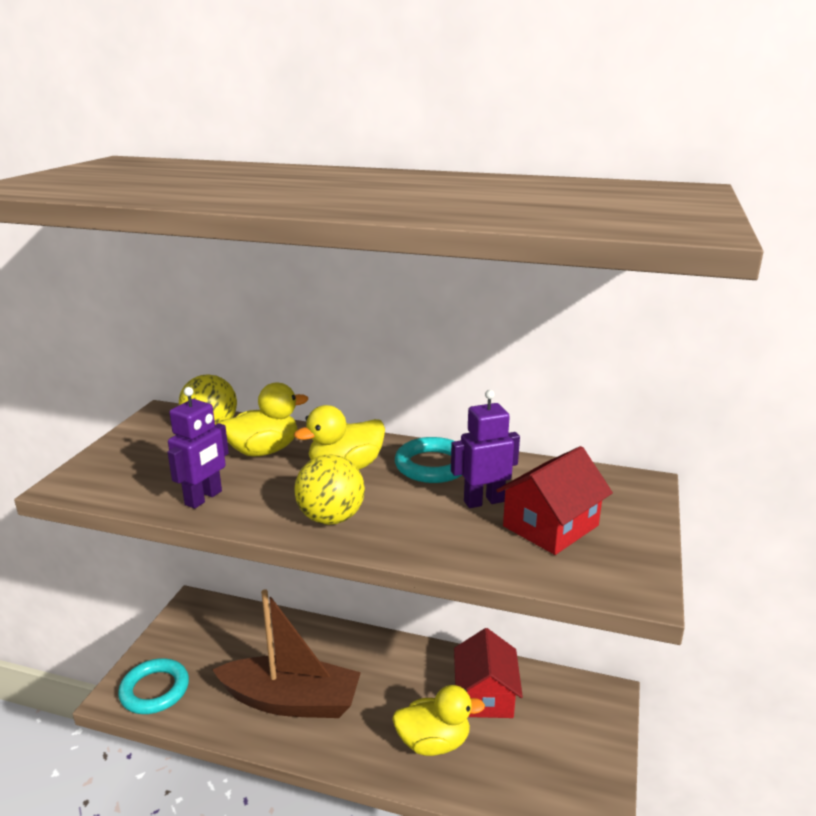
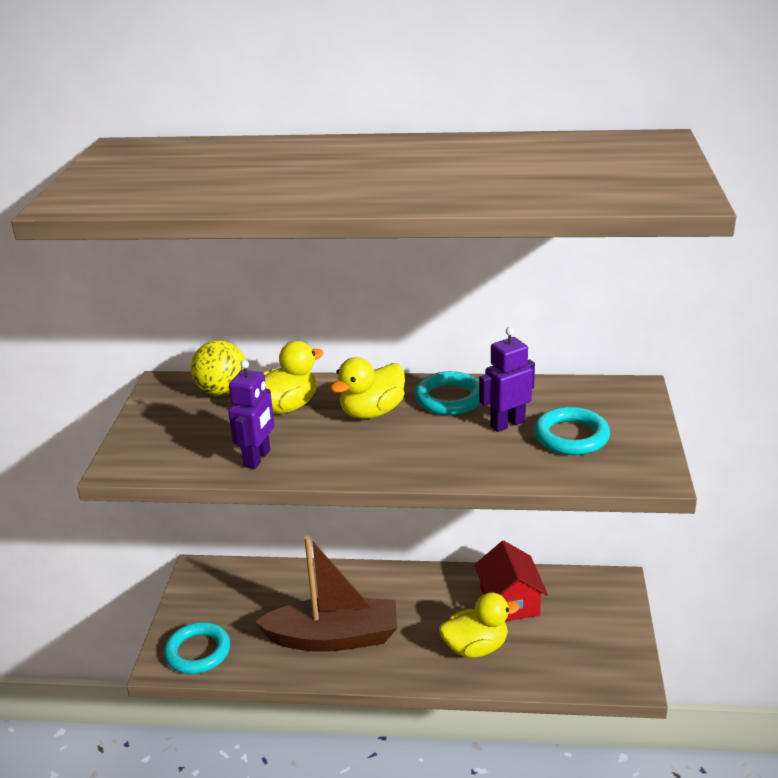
camera: 10 degrees left, 5 degrees up
(331, 518) = (382, 458): yellow ball -> none
(550, 526) = (571, 436): red house -> turquoise ring

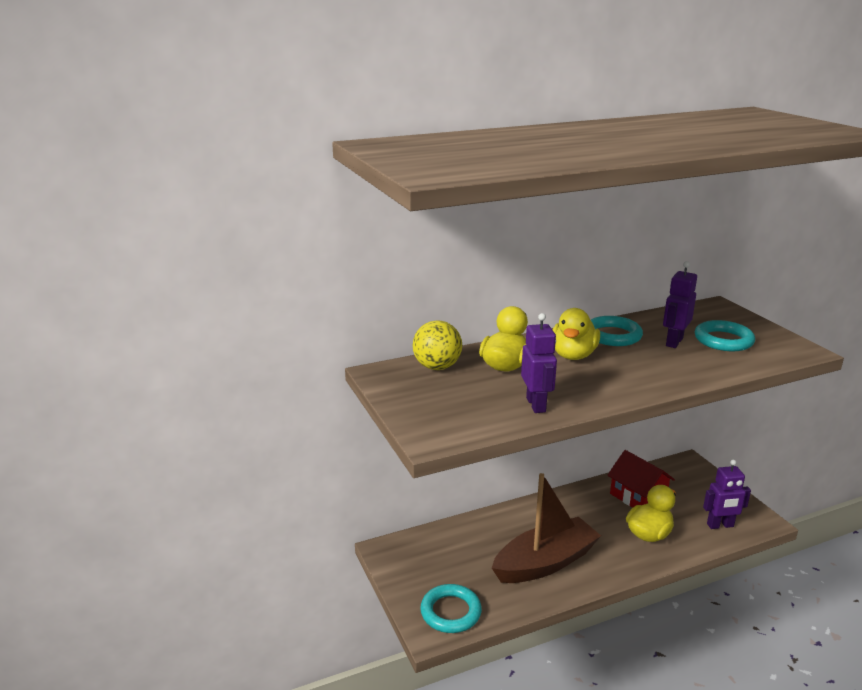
camera: 30 degrees left, 5 degrees down
(571, 667) = (720, 525): none -> purple robot

